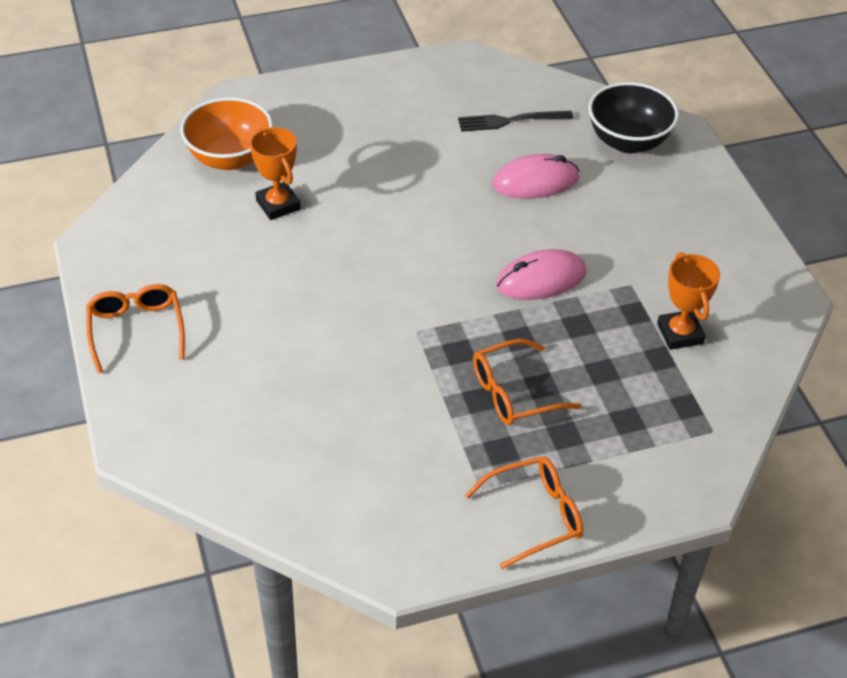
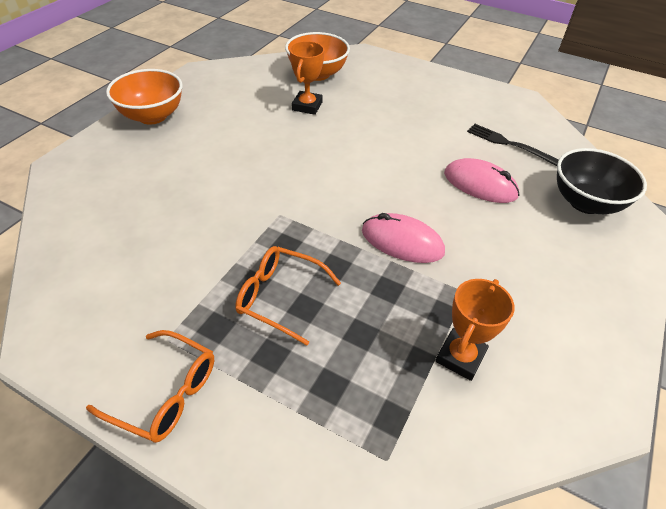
camera: 45 degrees right, 0 degrees up
(136, 330) = (152, 116): orange glasses -> orange bowl

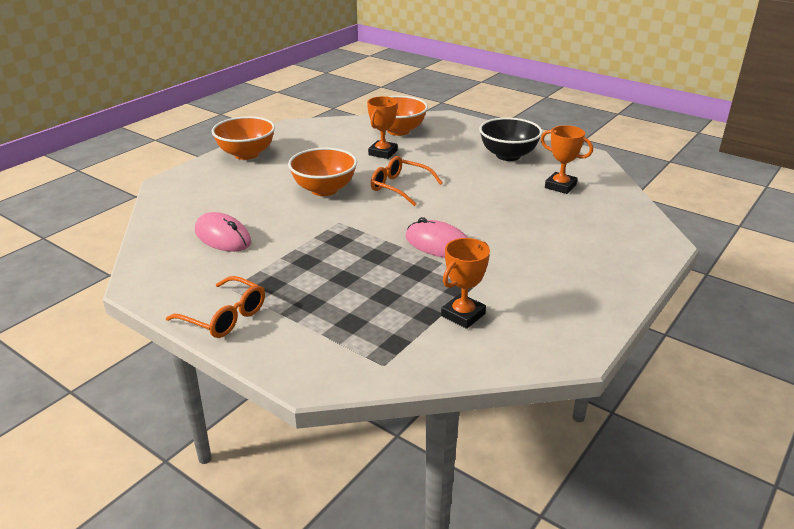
camera: 10 degrees right, 15 degrees down
(252, 165) = (324, 190): none -> orange bowl
(280, 297) = (325, 271): orange glasses -> orange glasses (400, 187)
(480, 184) = (522, 212): pink mouse -> pink mouse (223, 237)
(508, 144) = (560, 186): black fork -> orange trophy
(585, 202) = (616, 229): black bowl -> black bowl (508, 155)

